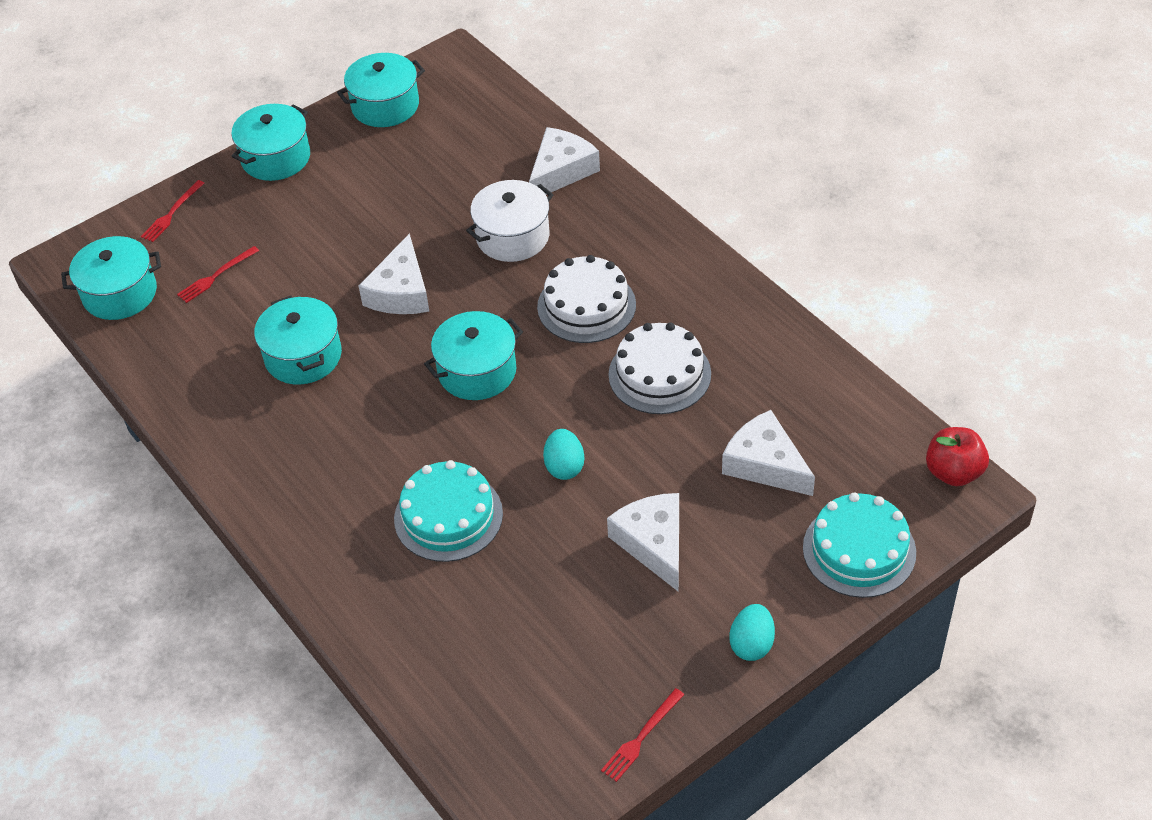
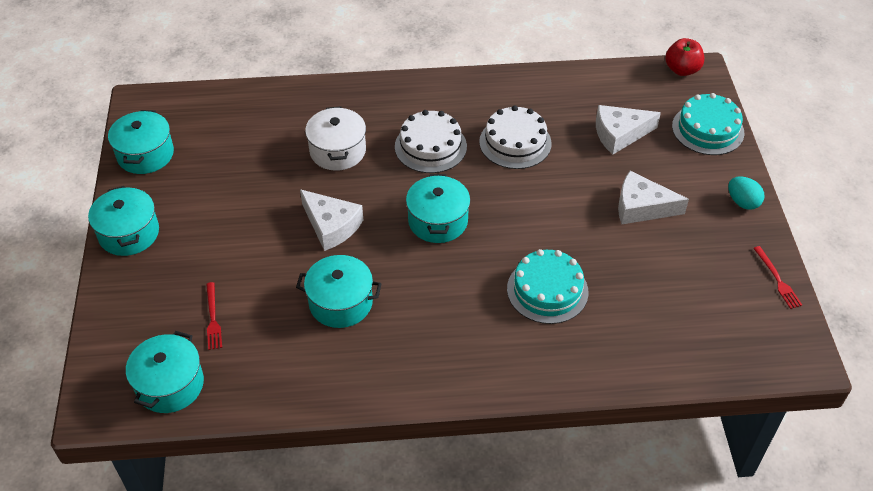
camera: 60 degrees left, 0 degrees up
(172, 213) = (118, 317): red fork -> none
(561, 171) = (304, 103): white cheese -> none
(564, 466) = (552, 217): turquoise egg -> none

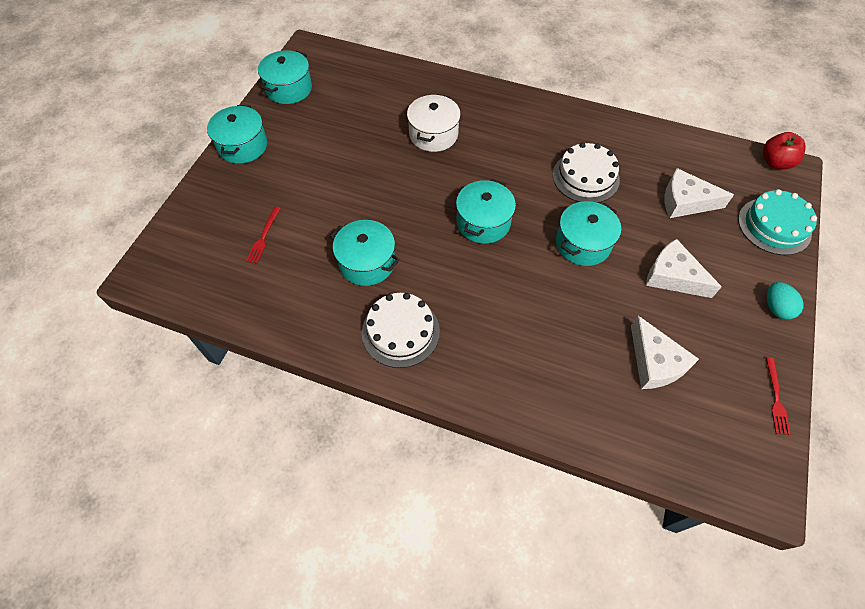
camera: 25 degrees right, 10 degrees up
(170, 385) = (202, 278): turquoise pot -> turquoise pot (583, 244)
(331, 226) = (394, 195): white cheese -> white cheese (655, 362)
(430, 146) = (511, 156): white cake -> white cake (400, 331)
(547, 290) = (546, 320): turquoise cake -> none

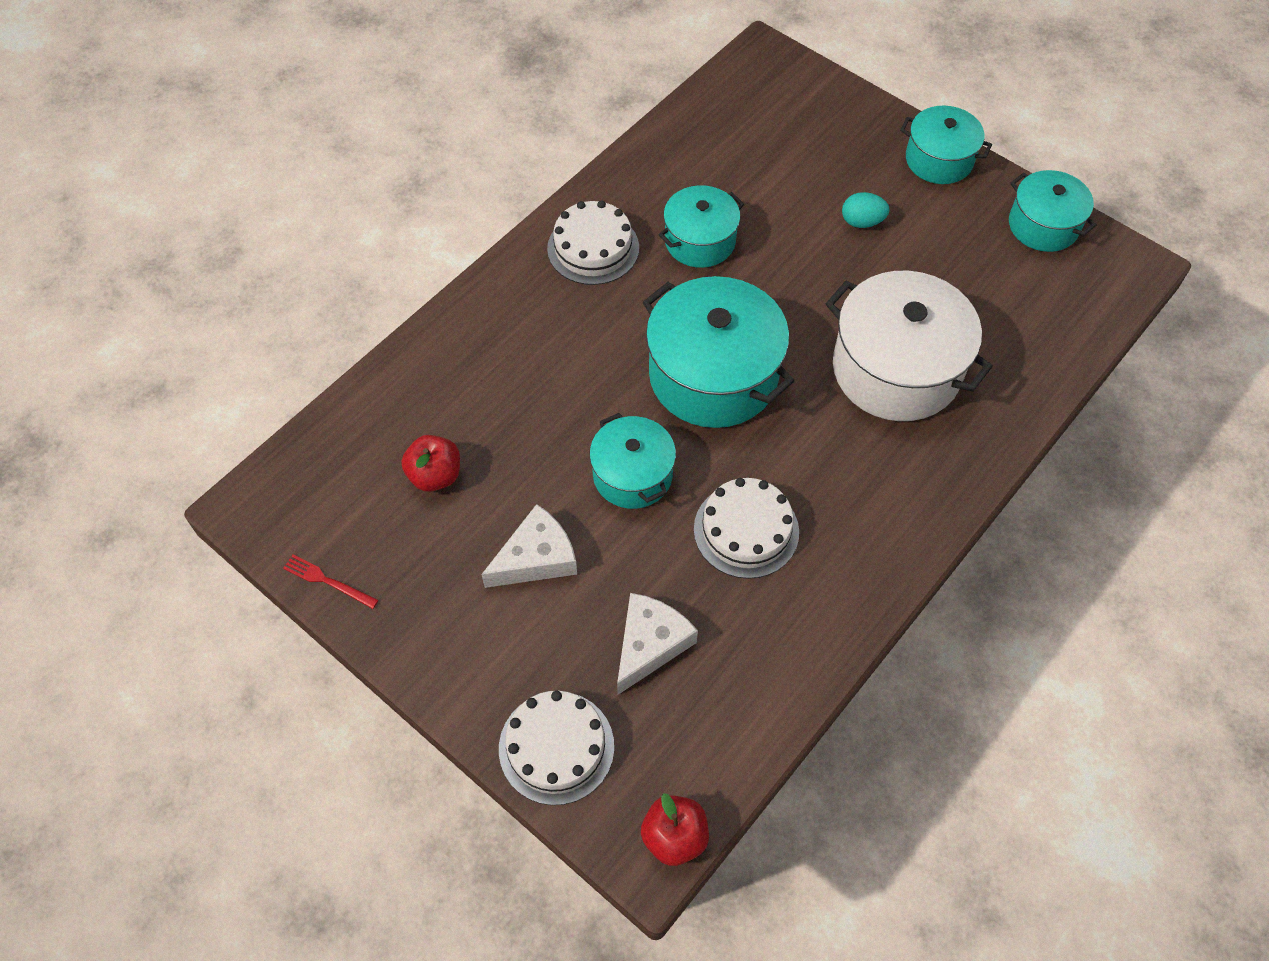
camera: 110 degrees right, 0 degrees up
(263, 237) = (777, 156): red fork -> none
(433, 134) = (896, 369): white pot -> white pot, size x1.70
(483, 222) = (713, 375): turquoise pot -> turquoise pot, size x1.70
(655, 362) = (435, 475): white cheese -> red apple
(774, 226) = (556, 747): turquoise cake -> white cake
(776, 308) = (433, 659): turquoise egg -> turquoise egg (862, 222)

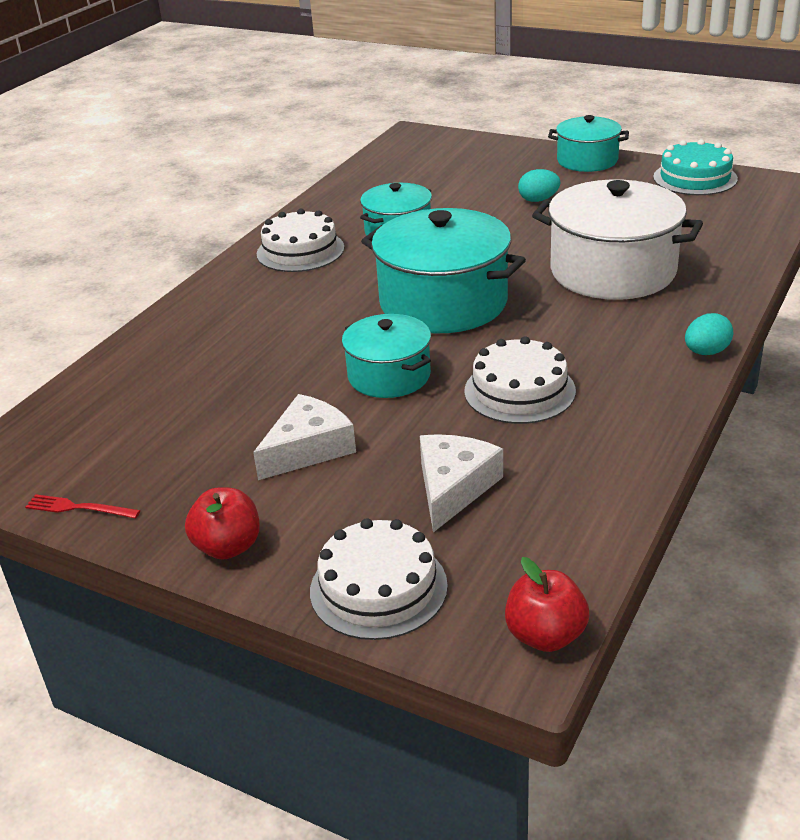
camera: 10 degrees left, 25 degrees down
(435, 475) = (183, 412): red apple -> red apple (228, 547)
(939, 522) = (706, 352): none -> turquoise egg
(1043, 225) = (695, 178): turquoise pot -> turquoise cake

